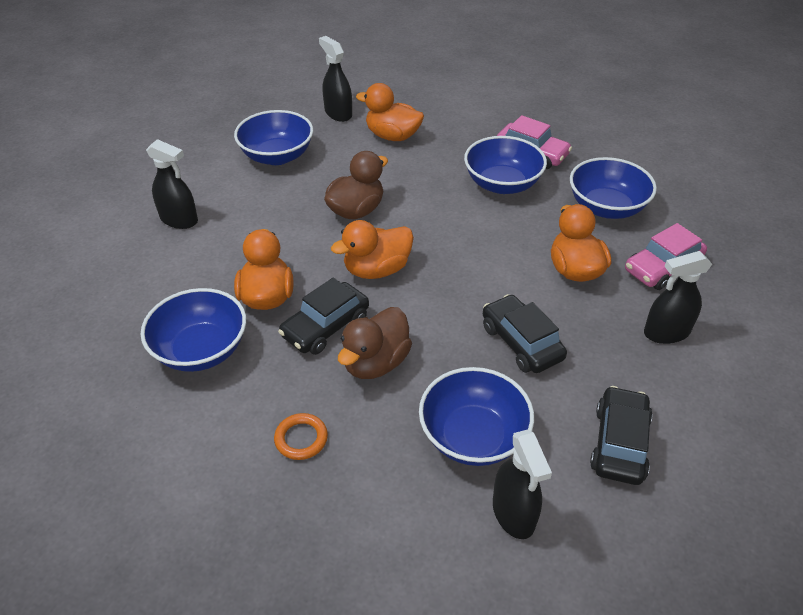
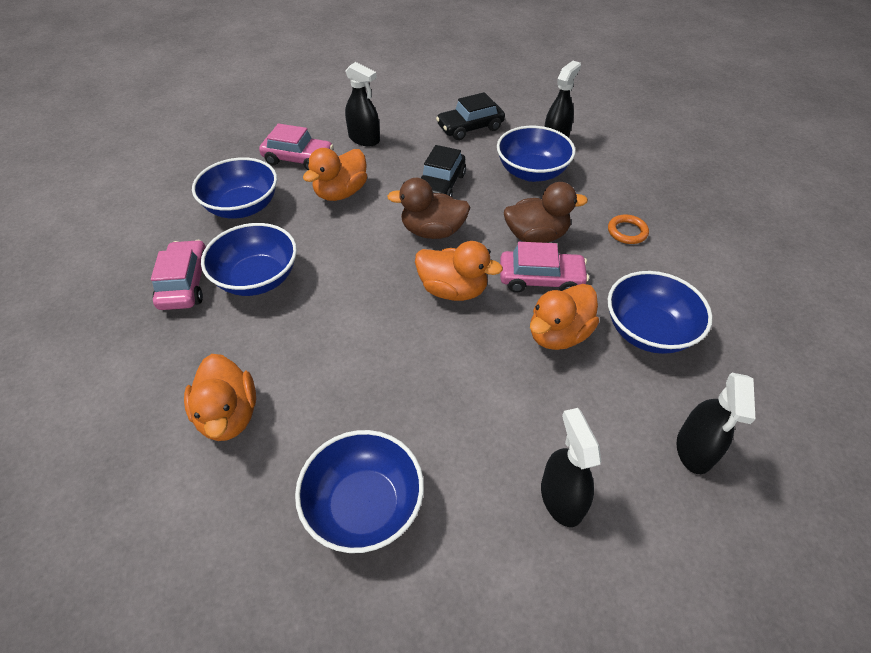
camera: 130 degrees left, 5 degrees up
(325, 327) = (541, 279): black car -> pink car
(338, 113) = (210, 516): black spray bottle -> black spray bottle (694, 449)
(356, 210) = (393, 354): brown duck -> brown duck (432, 231)

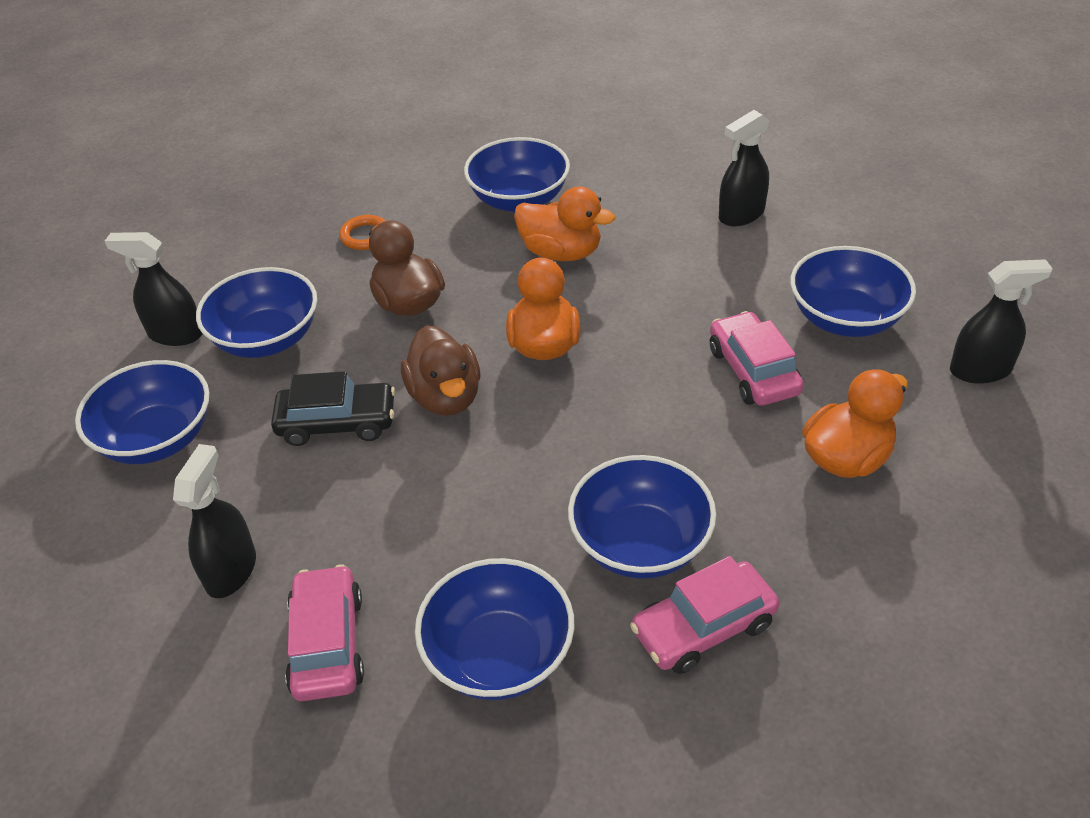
camera: 110 degrees left, 5 degrees down
(341, 193) = (402, 535): orange duck -> none
(470, 128) = (157, 438): black car -> blue bowl
(541, 279) = (485, 282): pink car -> pink car (753, 371)
(694, 449) = (639, 159): black spray bottle -> black spray bottle (980, 370)

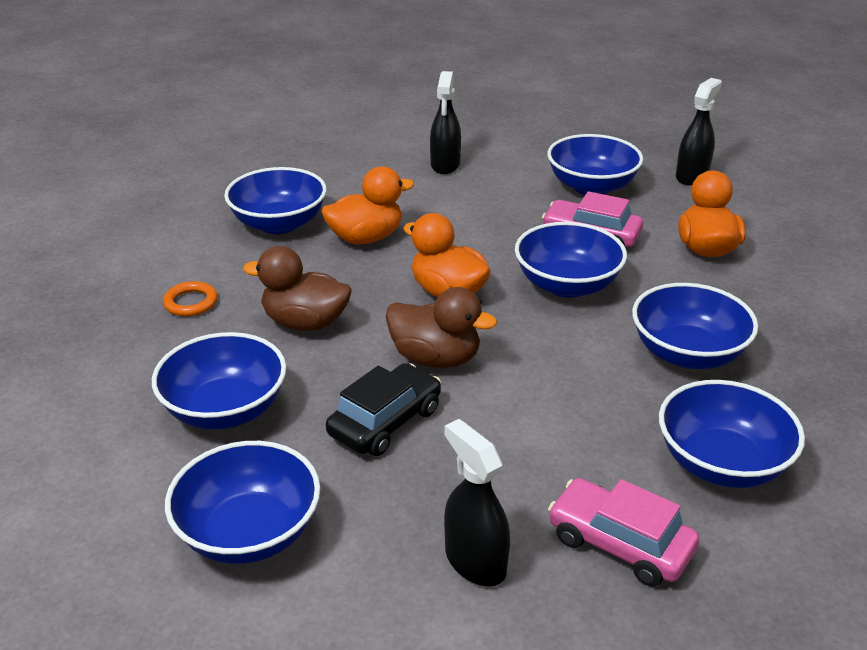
camera: 50 degrees left, 10 degrees down
(175, 334) = (128, 457): black spray bottle -> none
(649, 405) = (567, 285): none -> blue bowl
(703, 627) = (785, 368): pink car -> none

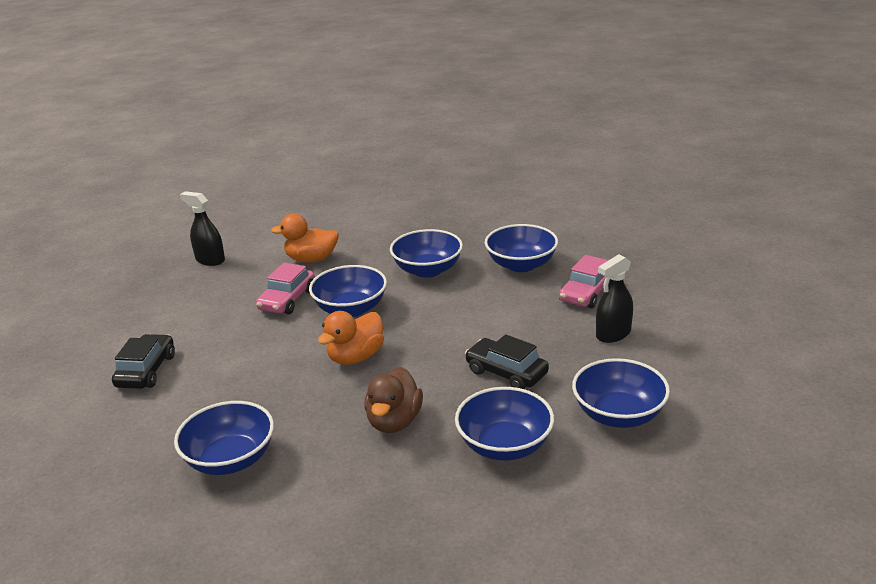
camera: 90 degrees left, 5 degrees down
(191, 302) = (362, 493): orange ring -> none
(366, 238) = (268, 404): orange duck -> none
(436, 358) = (437, 357): brown duck -> none
(445, 165) = (146, 371): black spray bottle -> black car
(591, 187) = (212, 299): blue bowl -> none

